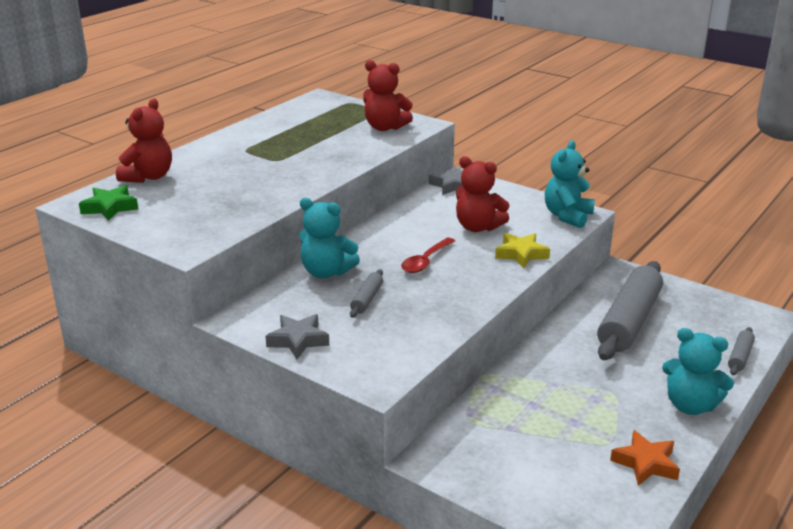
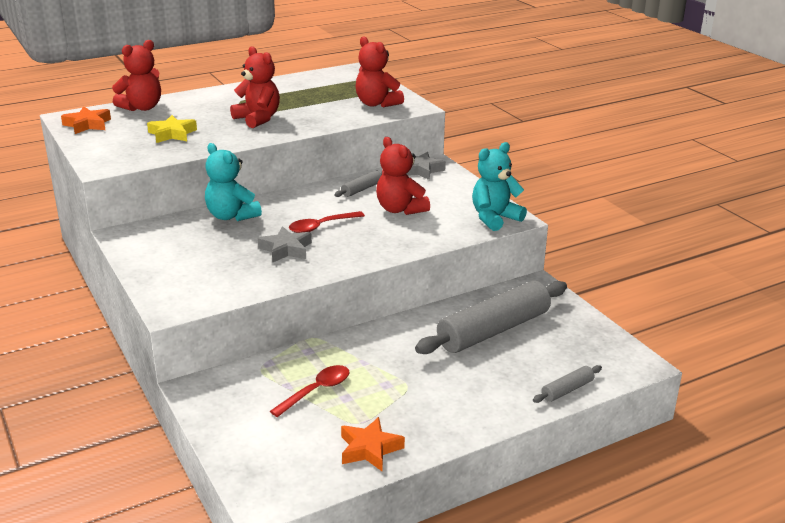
camera: 25 degrees right, 0 degrees up
(110, 207) = (87, 125): green star -> orange star
(289, 165) = (258, 119): none -> red teddy bear
(298, 340) = (150, 261): grey star -> grey star (286, 249)
(367, 299) = (238, 244): grey rolling pin -> grey rolling pin (361, 189)
(521, 254) = (411, 240): yellow star -> yellow star (172, 134)
(542, 424) = (316, 391): none -> red spoon
(690, 405) = (467, 416): turquoise teddy bear -> none

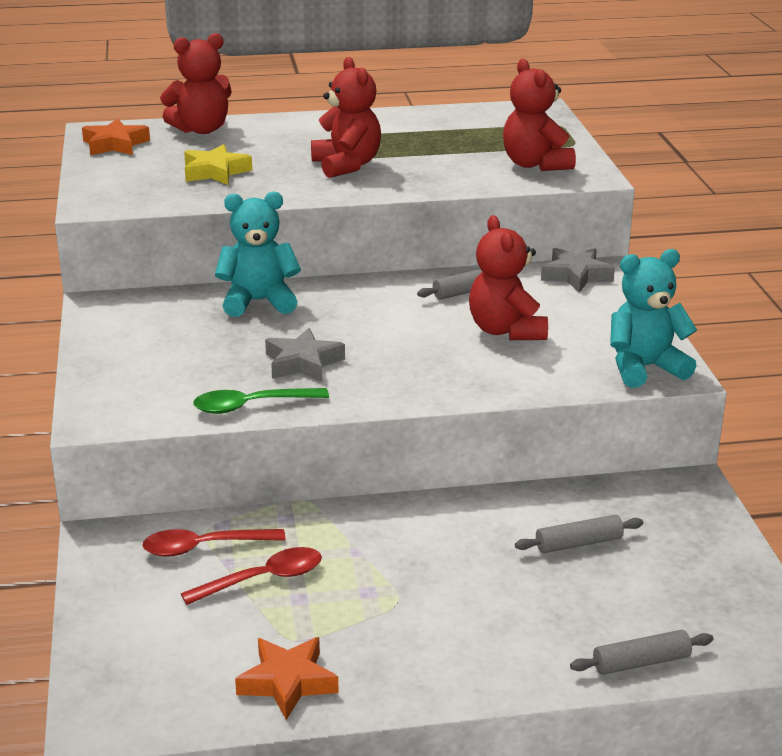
camera: 20 degrees right, 0 degrees up
(231, 216) = (258, 302): turquoise teddy bear -> turquoise teddy bear turned 105 degrees clockwise
(270, 282) = (251, 406): none -> green spoon
(321, 226) = (373, 338): red spoon -> red spoon (203, 547)
(493, 330) = (578, 543): grey rolling pin -> grey rolling pin, size x0.44

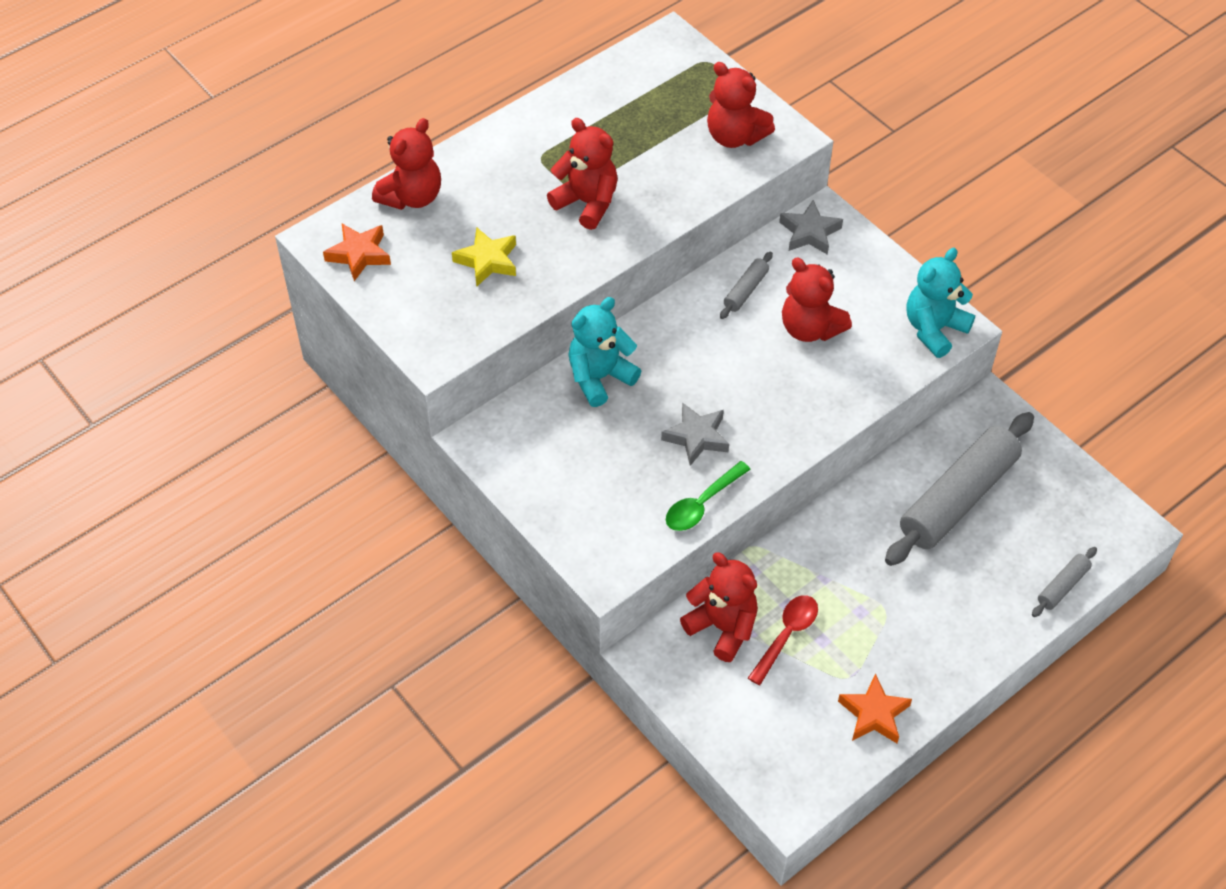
camera: 30 degrees left, 25 degrees up
(203, 547) = (722, 627): red spoon -> red teddy bear
(578, 543) = (958, 498): grey rolling pin -> grey rolling pin, size x2.30

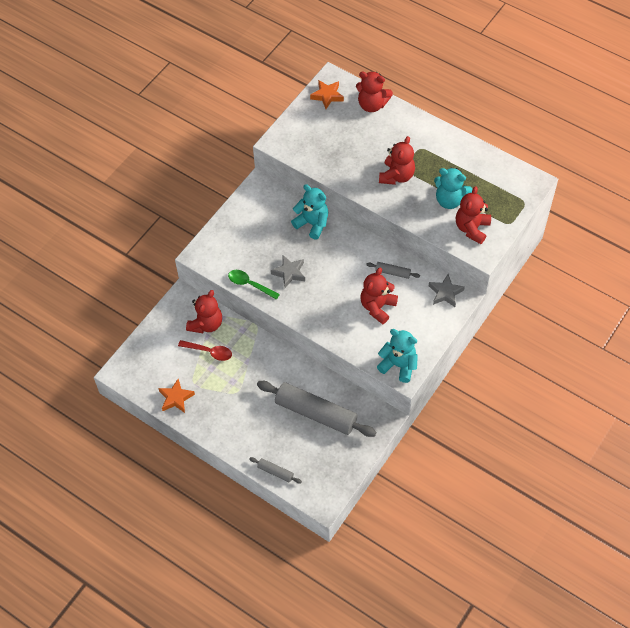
camera: 75 degrees right, 5 degrees up
(487, 261) = (342, 146): yellow star -> none
(666, 148) = (450, 200): none -> turquoise teddy bear

